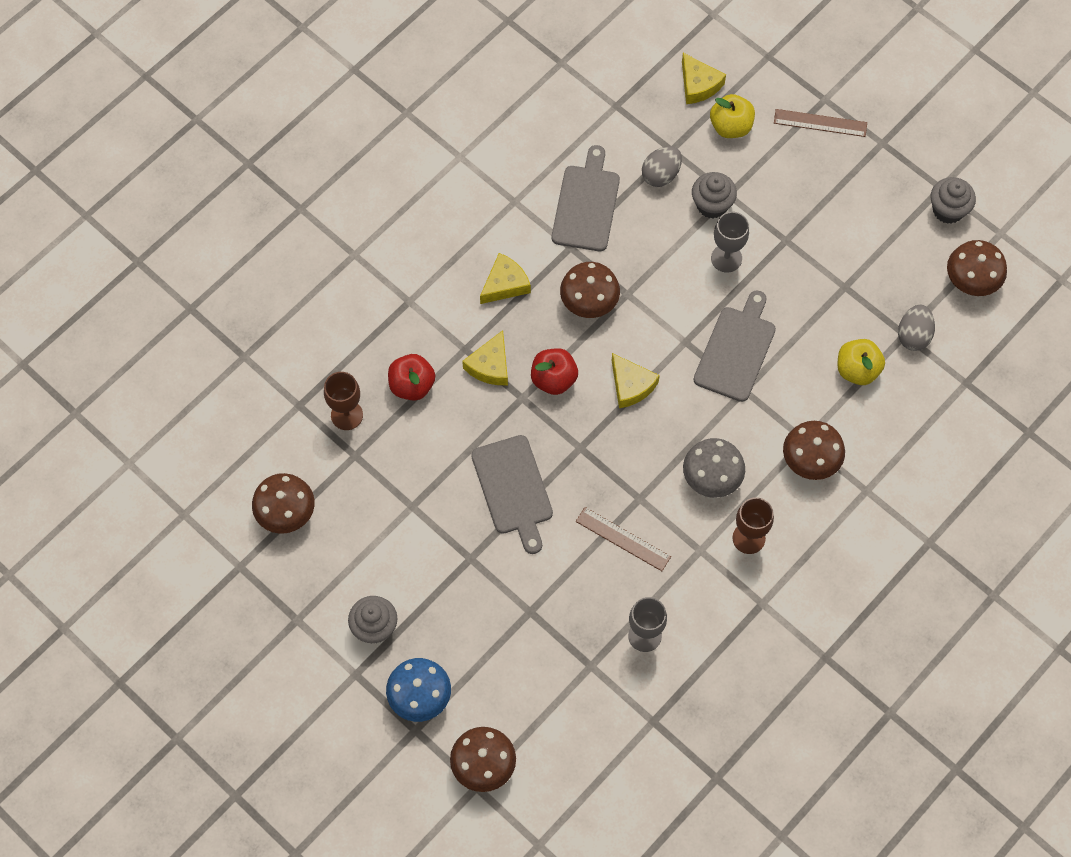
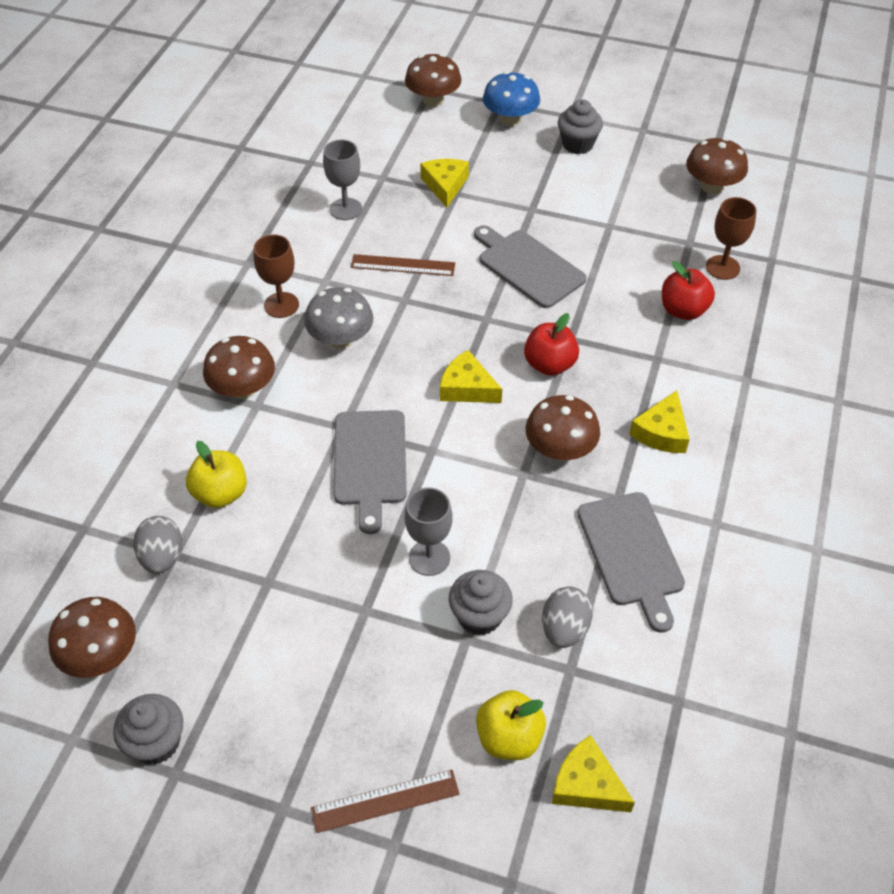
camera: 155 degrees right, 15 degrees down
(490, 365) = (621, 353): yellow cheese -> yellow cheese (445, 185)

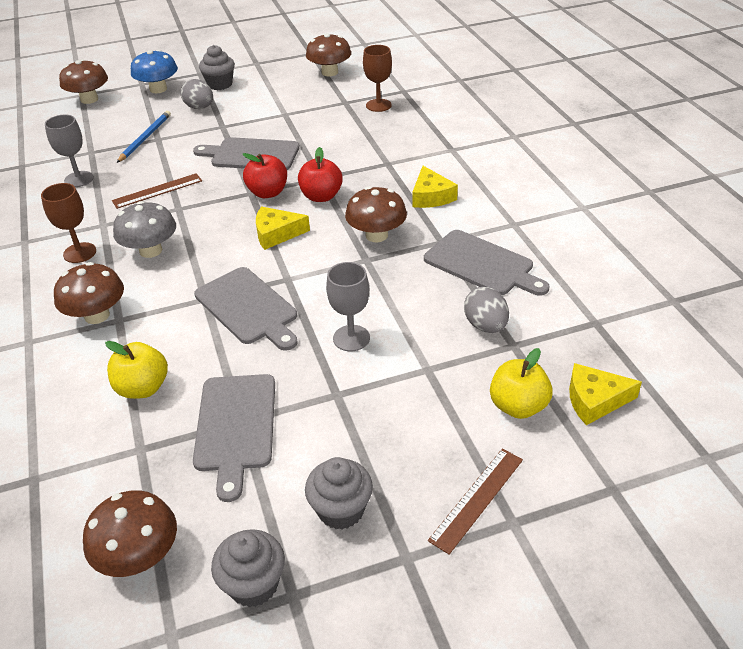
camera: 35 degrees left, 10 degrees down
(162, 557) = (131, 456): grey egg -> grey egg (200, 108)
(259, 585) = (236, 426): none -> grey cutting board
(445, 185) = (145, 138): yellow cheese -> blue pencil
(479, 616) = (422, 351): grey cupcake -> grey cupcake (341, 510)
(683, 310) = (377, 134): red apple -> red apple (268, 193)

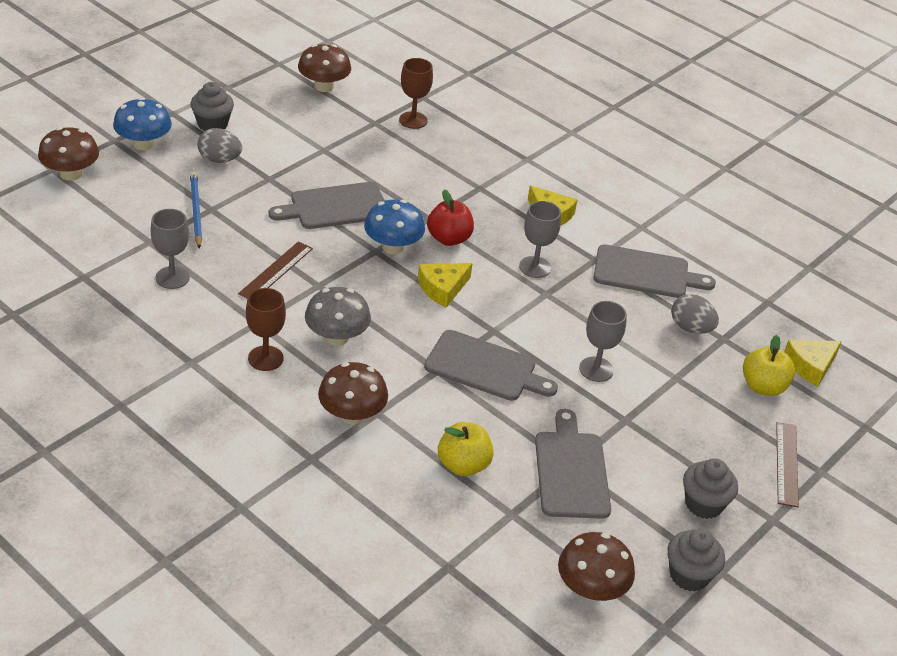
camera: 35 degrees left, 0 degrees up
(236, 426) = (571, 471): grey cutting board -> grey cutting board turned 150 degrees counterclockwise
(268, 193) = (393, 246): red apple -> blue mushroom
(376, 235) = (535, 267): brown mushroom -> grey goblet

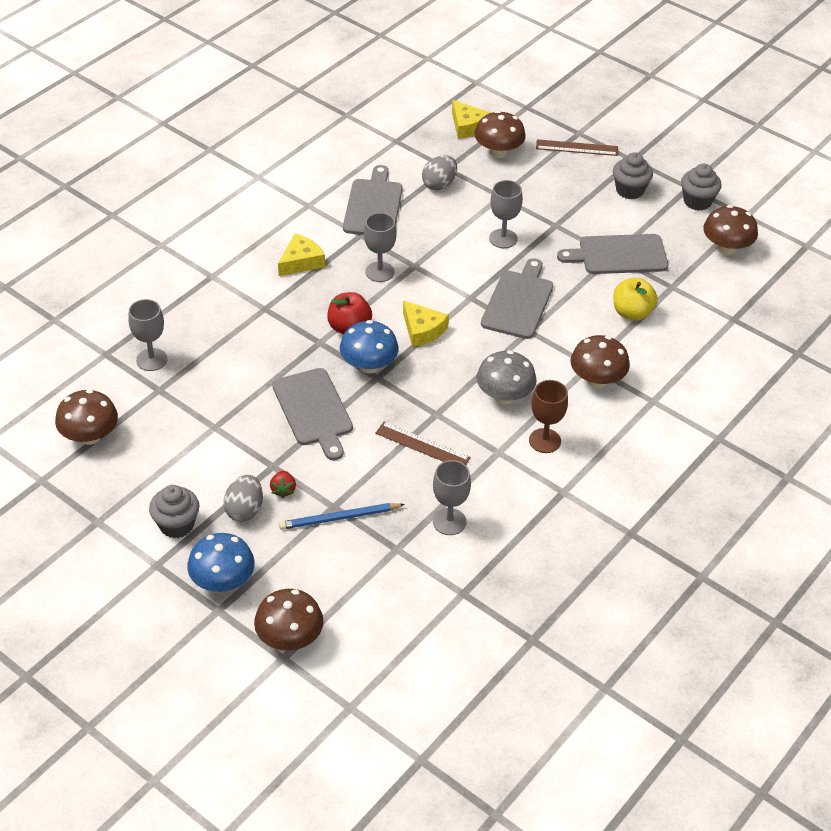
camera: 90 degrees left, 5 degrees up
(238, 182) = (283, 490): none -> red strawberry
(413, 120) = (152, 359): brown goblet -> grey goblet
(763, 387) = (498, 152): yellow apple -> brown mushroom

